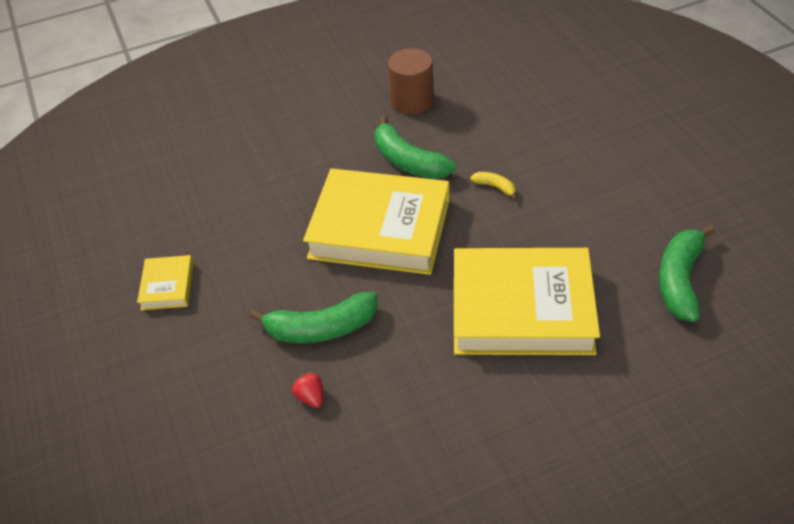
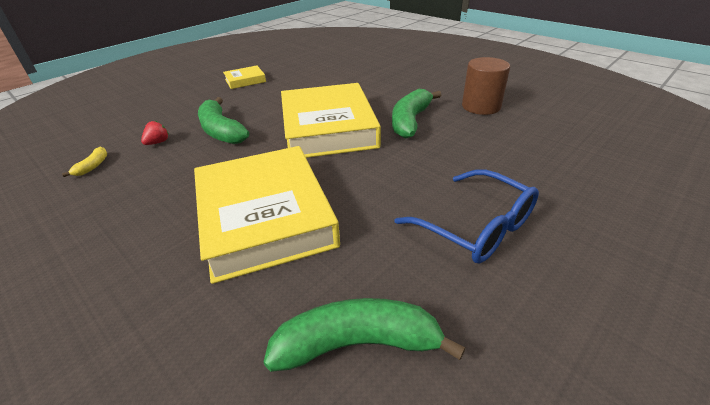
camera: 65 degrees right, 10 degrees down
(495, 187) = (414, 166): yellow banana -> yellow banana (93, 166)
(595, 182) = (476, 227): none -> blue glasses

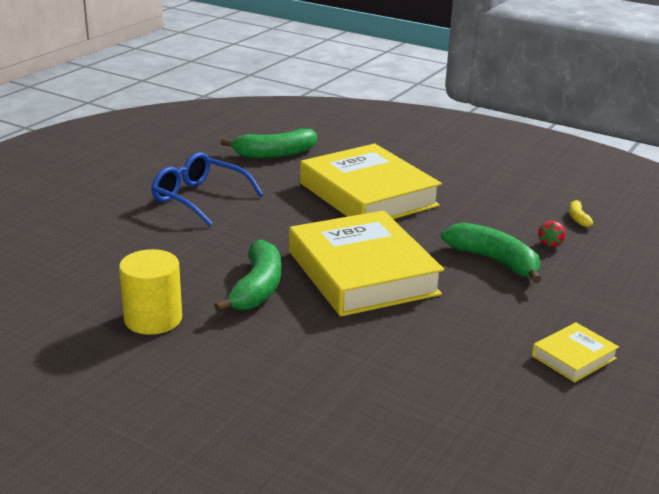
camera: 165 degrees right, 10 degrees down
(481, 106) = (153, 319): brown cylinder -> yellow cylinder

